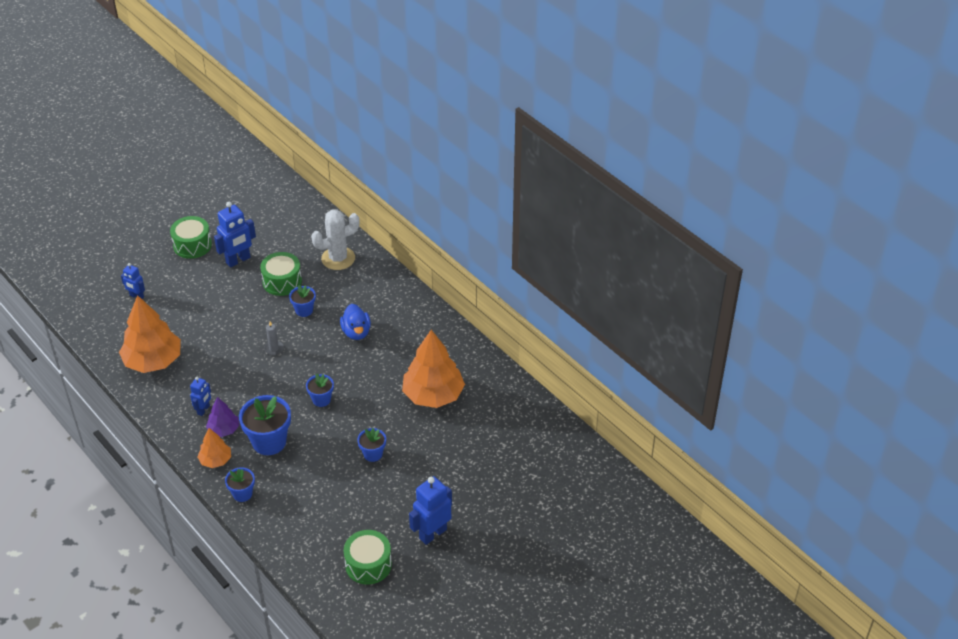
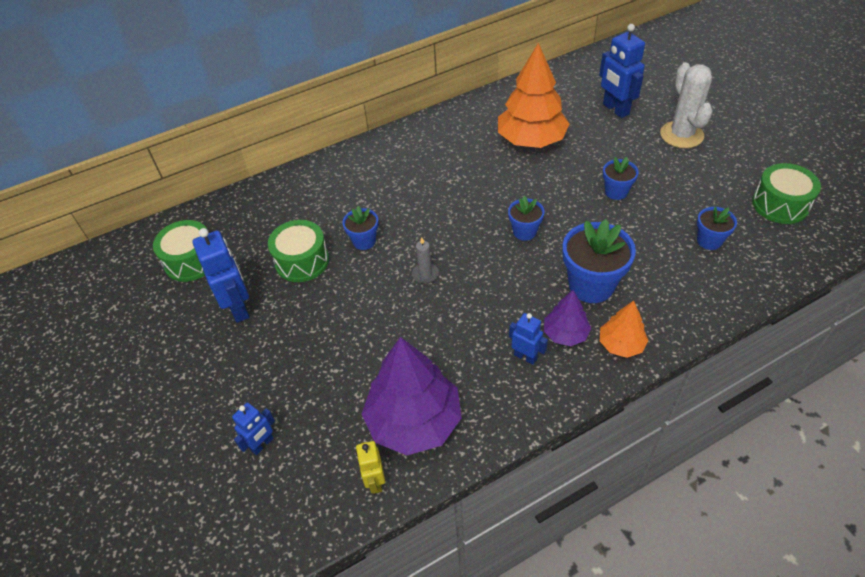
camera: 75 degrees left, 5 degrees up
(113, 350) = (375, 481): none -> yellow robot
(153, 361) = (414, 421): orange tree -> purple tree
(192, 245) = (179, 364): green drum -> green drum (191, 261)
(242, 494) = (680, 316): blue flower pot -> blue flower pot (709, 241)
(338, 258) = (282, 204): white cactus -> white cactus (681, 135)
(356, 332) = (417, 195): blue duck -> none
(432, 534) = (730, 153): blue robot -> blue robot (615, 109)

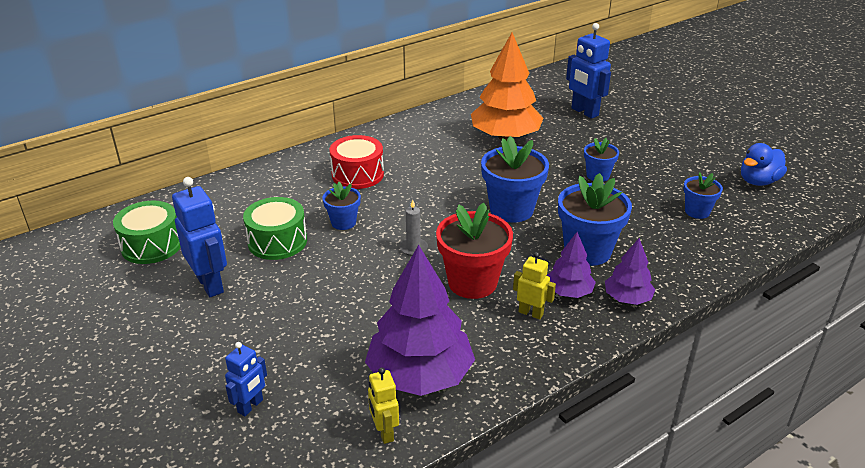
camera: 10 degrees left, 15 degrees down
(383, 183) = (357, 174): none -> red drum
(475, 318) = (472, 282): none -> red flower pot
(524, 232) = (511, 210): blue flower pot -> blue flower pot, size x1.79
(525, 356) = (531, 313): blue robot -> yellow robot
(621, 344) = (627, 298): orange tree -> purple tree
(681, 135) = (652, 130): white cactus -> none
(780, 204) = (758, 181): green drum -> blue duck

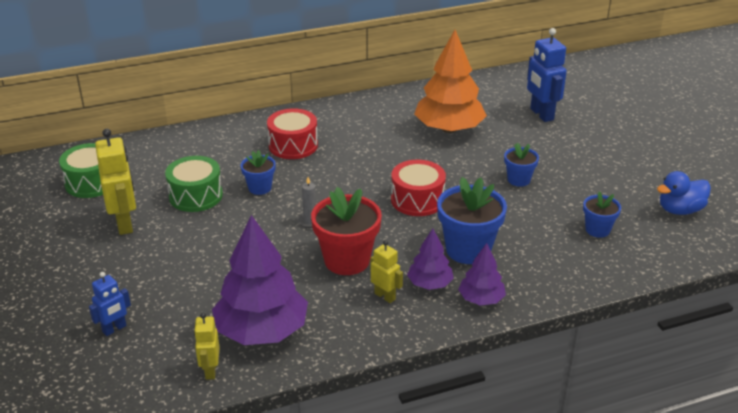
camera: 15 degrees right, 0 degrees up
(210, 284) = (125, 224): blue robot -> yellow robot
(511, 210) = (417, 200): blue flower pot -> red drum

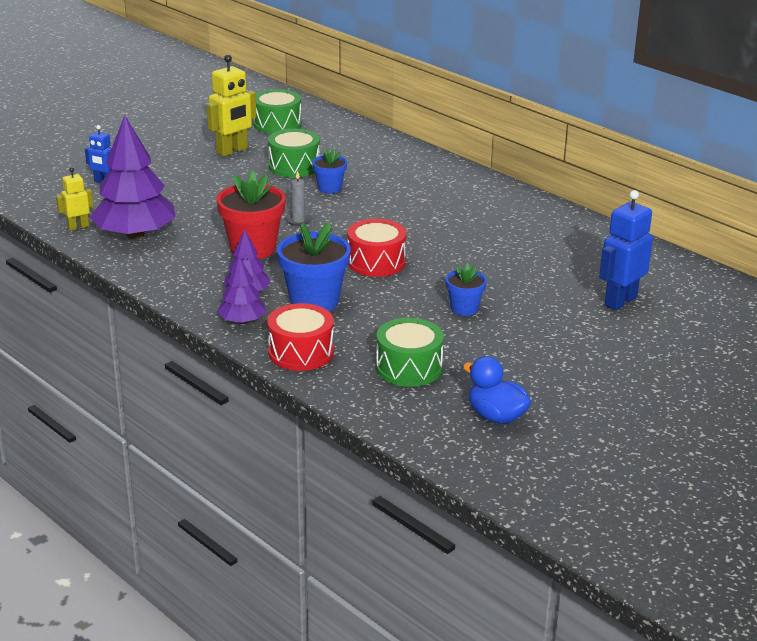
camera: 65 degrees right, 5 degrees down
(293, 145) = (413, 186): red drum -> red drum (301, 352)
(385, 296) = (214, 275): yellow robot -> none
(449, 129) = (527, 254): orange tree -> none
(597, 230) = (409, 368): blue flower pot -> green drum

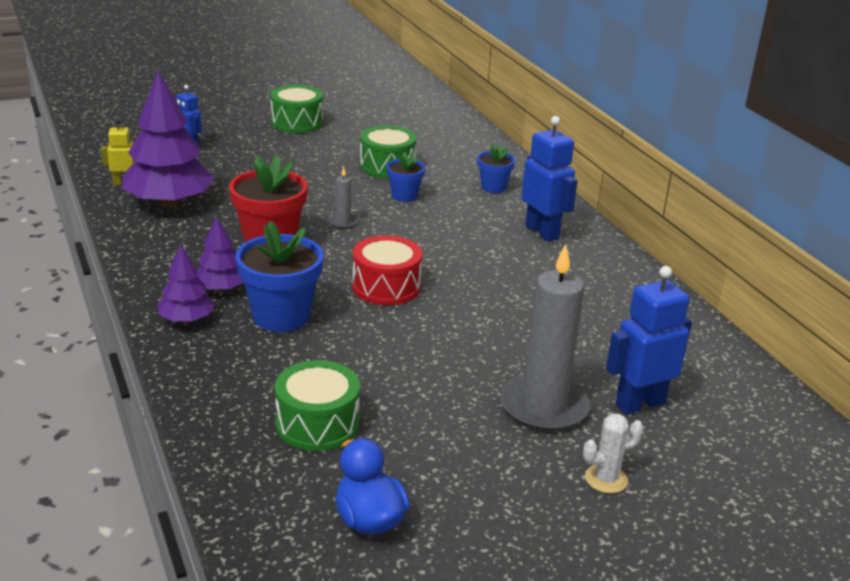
camera: 20 degrees right, 0 degrees up
(232, 151) = (339, 140): yellow robot -> none
(277, 124) = (406, 122): green drum -> green drum (297, 122)
(301, 352) = (214, 372): red drum -> none
(462, 194) = (542, 232): none -> blue robot
(464, 309) = (441, 366): blue flower pot -> blue flower pot (493, 187)
(557, 319) = (543, 407): none -> grey candle
(631, 353) = (606, 479): none -> white cactus

